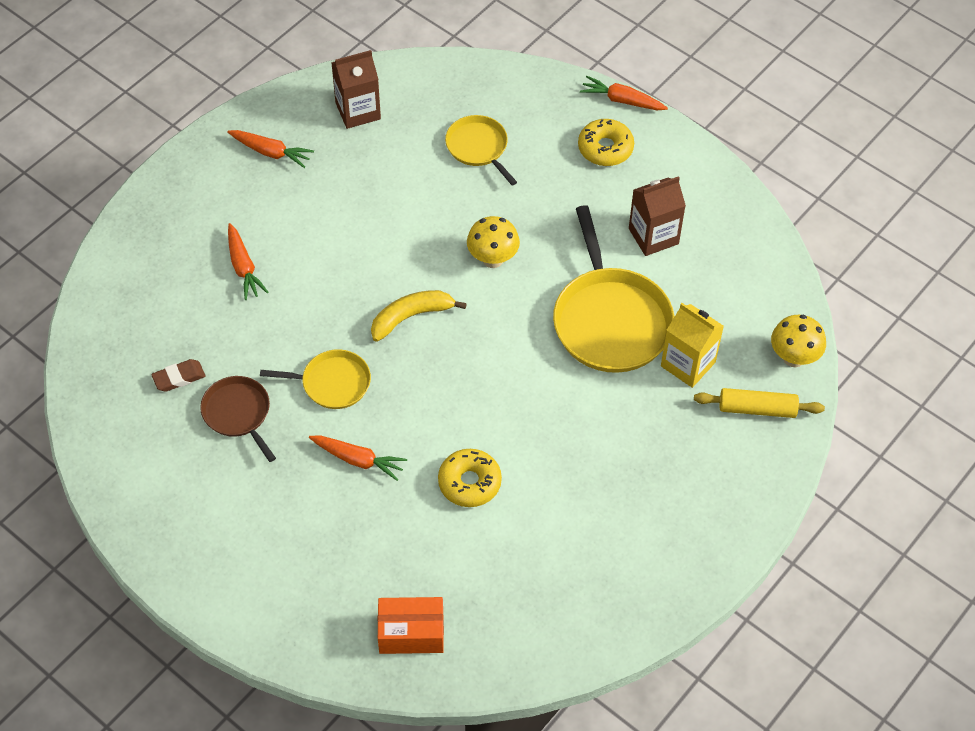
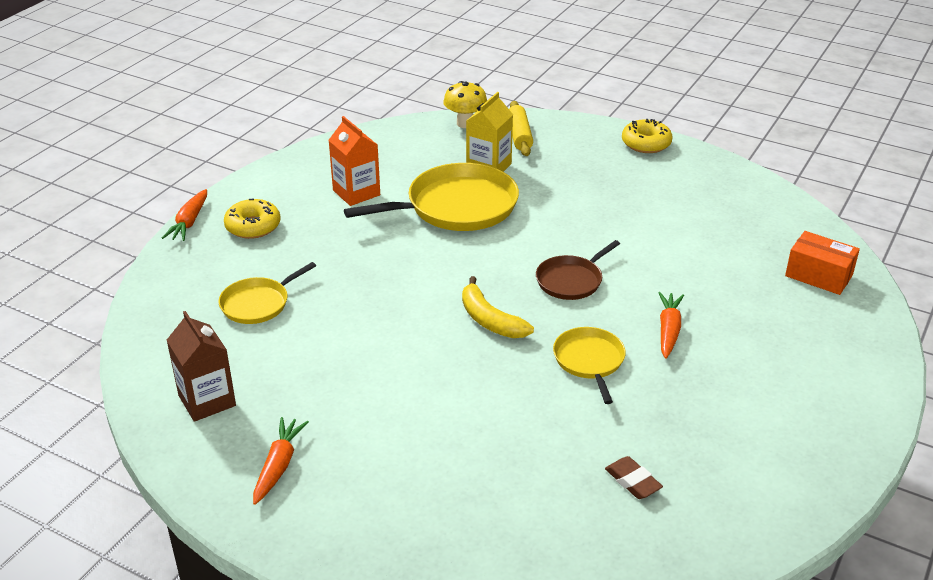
camera: 100 degrees left, 20 degrees down
(238, 413) = (656, 423): brown pan -> brown pan (571, 280)
(243, 267) = (460, 457): orange carrot -> none
(411, 633) = (818, 275): orange box -> orange box turned 45 degrees counterclockwise
(469, 482) = (657, 262): yellow donut -> yellow donut (646, 143)
(492, 259) = (404, 278): yellow mushroom -> none
(653, 236) = (356, 193): brown carton -> orange carton

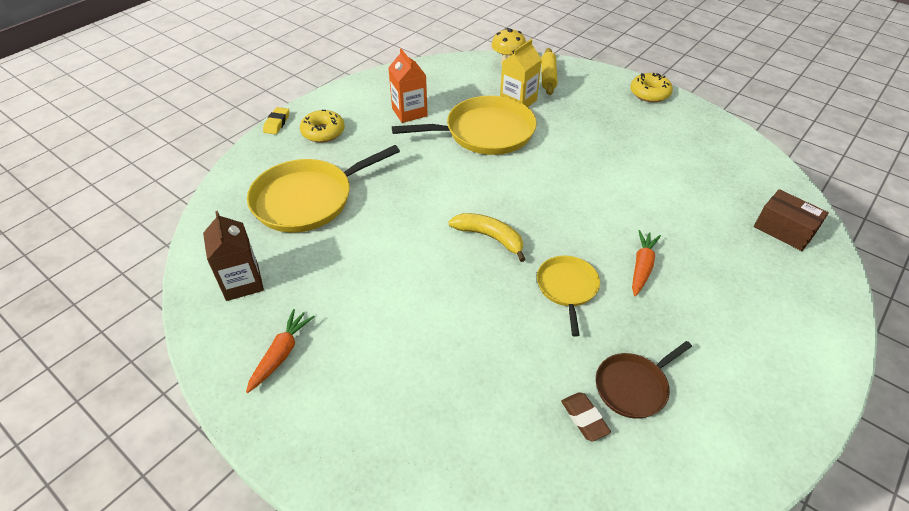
camera: 10 degrees right, 10 degrees up
(189, 222) = (277, 123): orange carrot -> yellow eraser
(258, 303) = (308, 199): yellow pan -> yellow pan, size x1.81
(490, 320) = (490, 237): yellow banana -> yellow banana turned 150 degrees clockwise
(571, 280) = (565, 209): brown pan -> brown pan (633, 386)
(818, 275) = (784, 230): orange box -> brown box

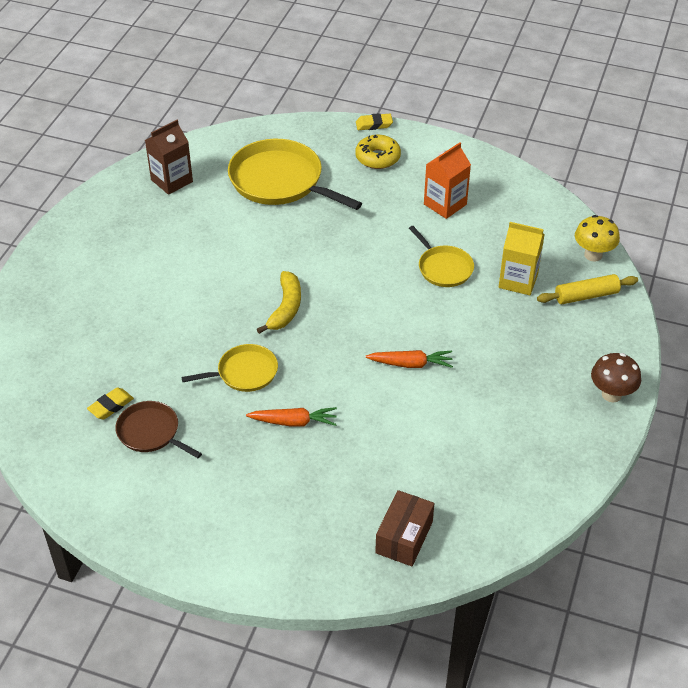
camera: 70 degrees right, 0 degrees up
(281, 354) = (113, 226): orange carrot -> orange carrot (410, 364)
(485, 132) = (443, 268): yellow pan -> yellow pan, size x0.55
(584, 418) = (111, 406): brown eraser -> yellow eraser
(649, 93) = (611, 394): yellow donut -> brown mushroom

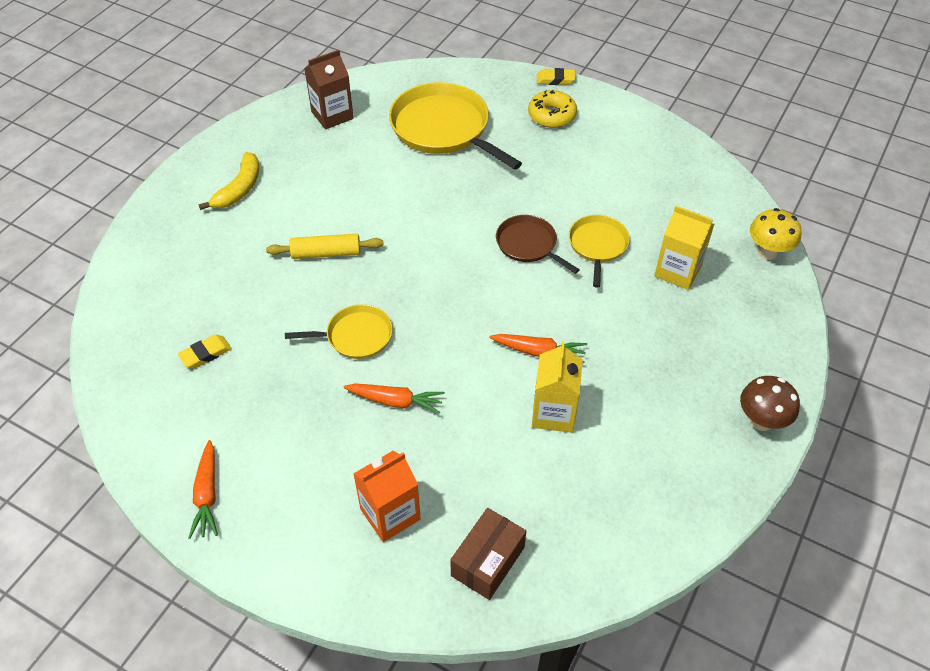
camera: 10 degrees right, 5 degrees up
(146, 521) = (207, 494): none -> orange carrot
(151, 432) = (239, 390): brown pan -> brown pan (528, 245)
(285, 308) = (417, 269): yellow banana -> yellow banana (239, 189)
(434, 412) = (553, 413): none -> yellow carton
(443, 268) = (597, 245): yellow pan -> yellow pan turned 150 degrees counterclockwise
(445, 204) = (613, 175): orange carton -> orange carton (390, 514)
(586, 295) = (752, 298): yellow rolling pin -> yellow rolling pin (326, 253)

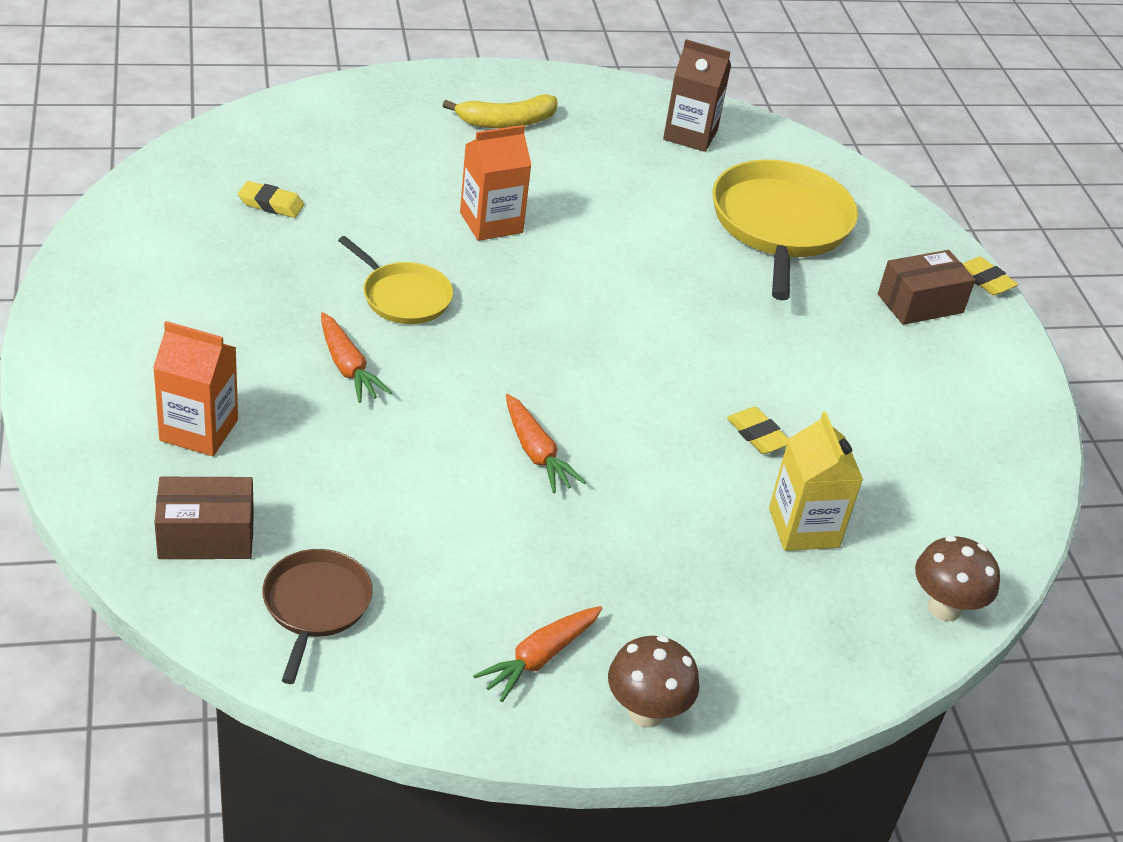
camera: 45 degrees right, 10 degrees down
(207, 494) = (106, 288): orange carrot -> orange carrot (540, 658)
(326, 253) = (491, 223): yellow rolling pin -> orange carton
(528, 245) = (687, 374): brown pan -> brown pan (315, 605)
(552, 115) = (920, 303): yellow donut -> brown box
(553, 413) = (460, 504): yellow carton -> none
(597, 245) = (757, 435): yellow pan -> yellow eraser
(768, 252) = (944, 608): yellow mushroom -> brown mushroom

